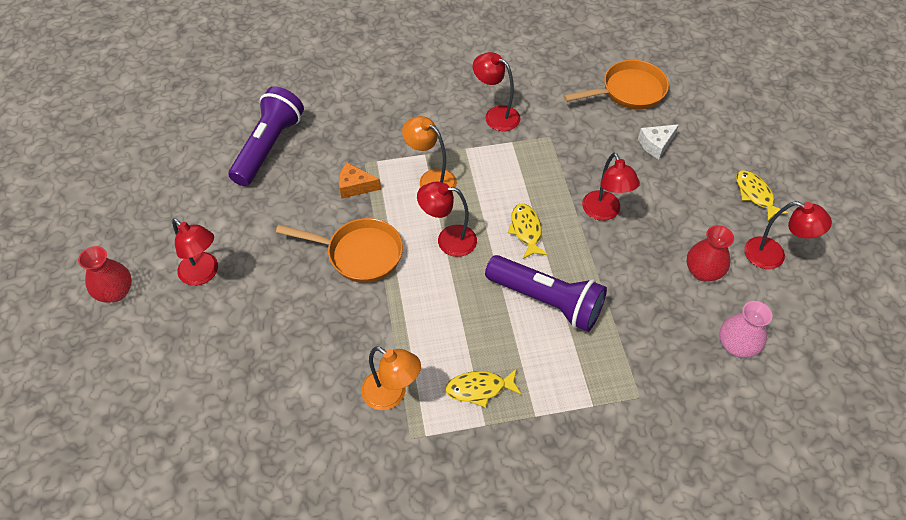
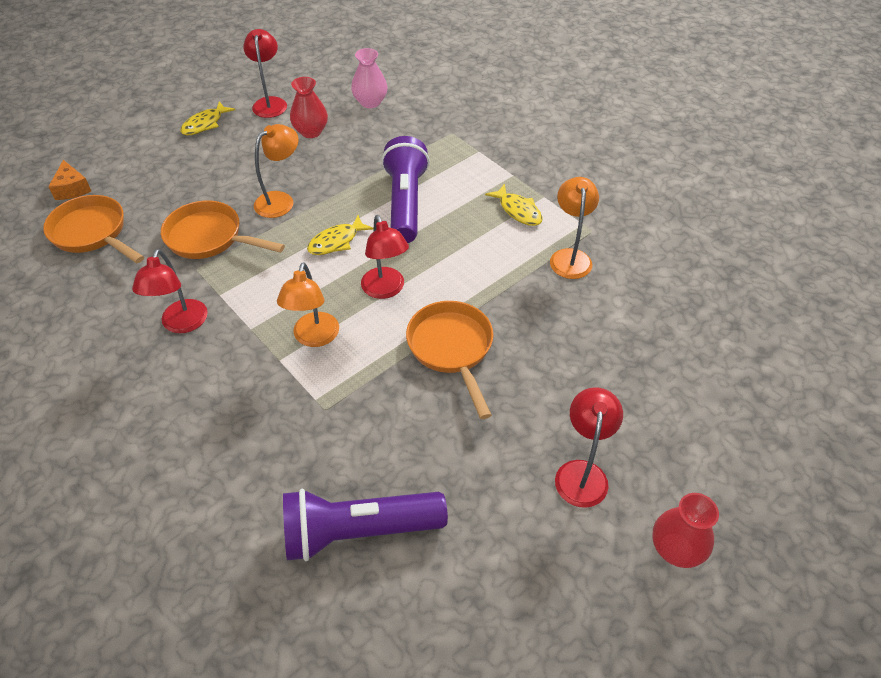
camera: 120 degrees left, 5 degrees down
(355, 186) = (366, 400): orange cheese -> orange cheese (72, 188)
(581, 154) = (210, 238): none -> orange pan
(604, 212) = (281, 200): red lamp -> orange lamp
(656, 144) = (169, 193): white cheese -> none

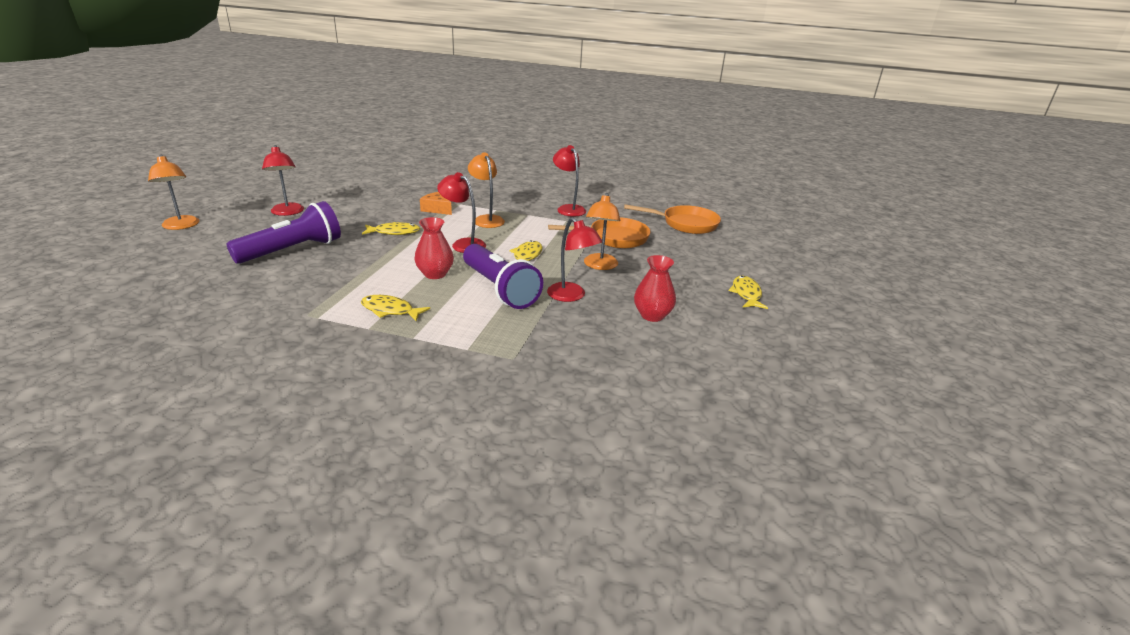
camera: 145 degrees right, 20 degrees down
(72, 188) = (743, 237): orange cheese -> orange cheese (436, 209)
(270, 103) = (730, 327): red lamp -> red lamp (571, 296)
(358, 531) = (400, 183): purple flashlight -> purple flashlight (293, 250)
(370, 102) = (639, 362): pink vase -> none
(452, 349) = (394, 232): orange pan -> yellow fish
(570, 257) = (324, 292): orange lamp -> orange lamp (181, 226)
(676, 549) = (229, 204): red vase -> red vase (435, 274)

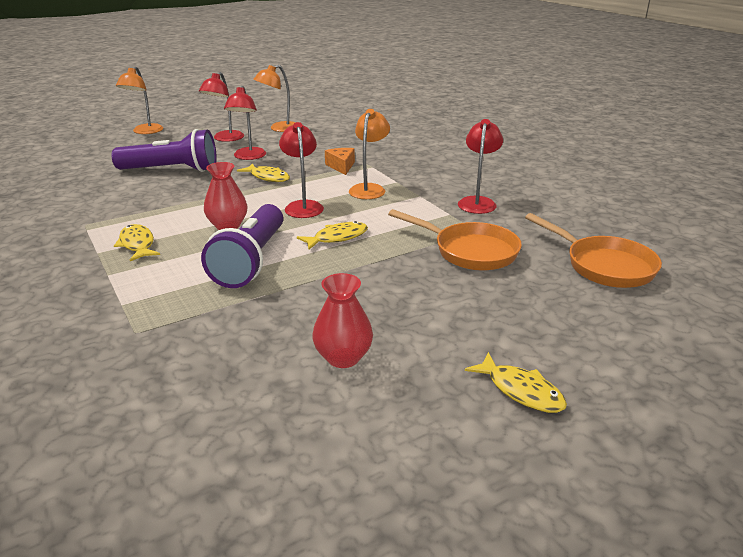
camera: 45 degrees right, 0 degrees up
(571, 296) = (301, 296): red lamp -> red lamp (248, 157)
(599, 266) = (393, 276): orange lamp -> orange lamp (279, 129)
(746, 294) = (521, 391): yellow fish -> yellow fish turned 90 degrees clockwise

